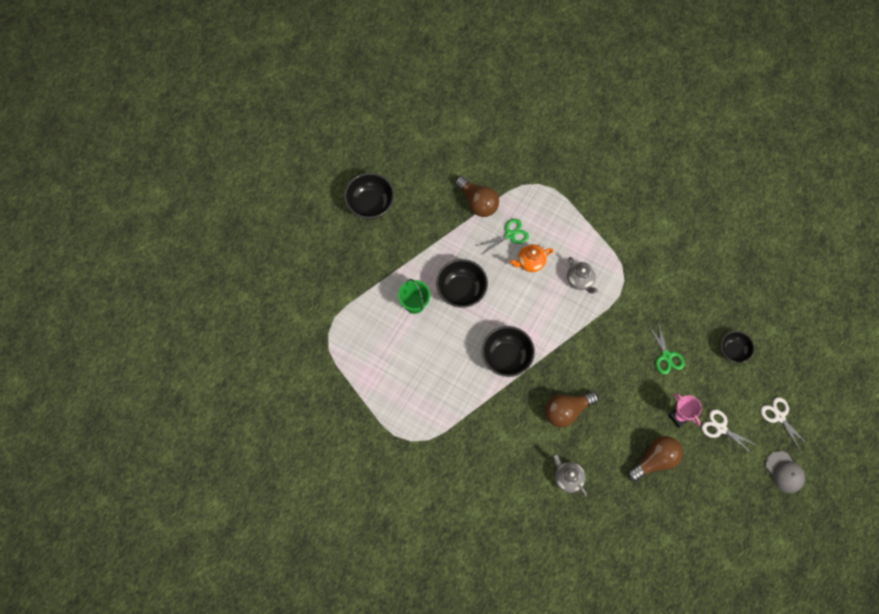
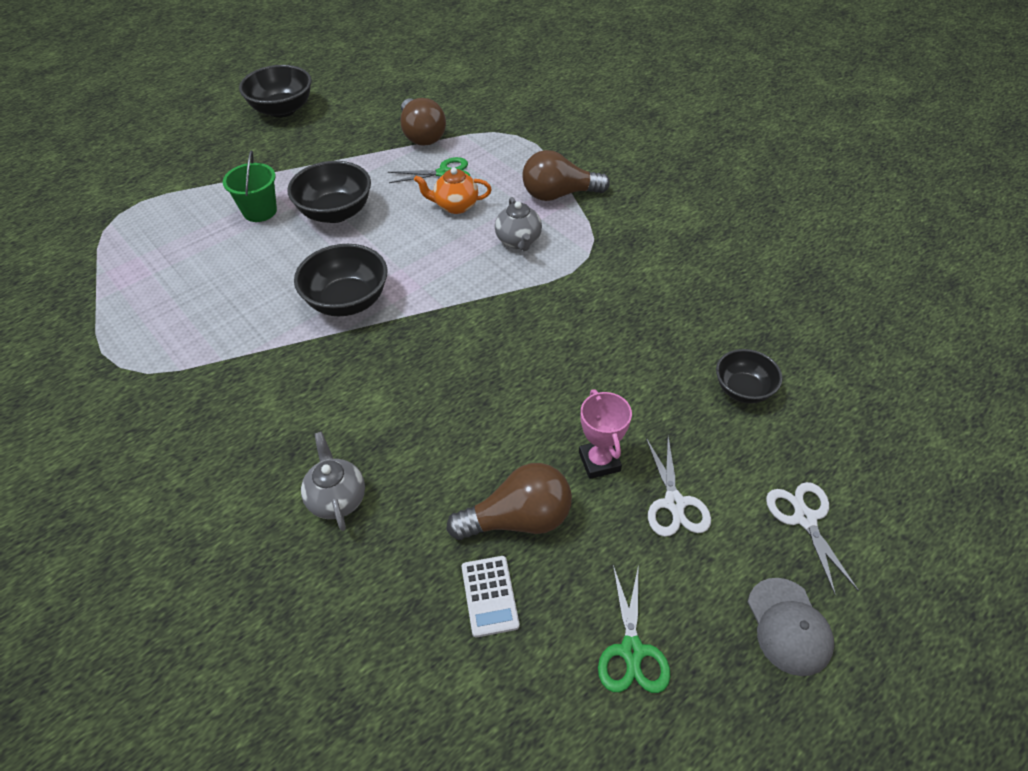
camera: 20 degrees right, 20 degrees down
(567, 411) = (398, 396): brown light bulb -> brown light bulb (559, 194)
(658, 501) = (489, 596): none -> white calculator
(666, 356) = (614, 367): green scissors -> green scissors (631, 651)
(721, 428) = (674, 503): white scissors -> white scissors turned 150 degrees counterclockwise

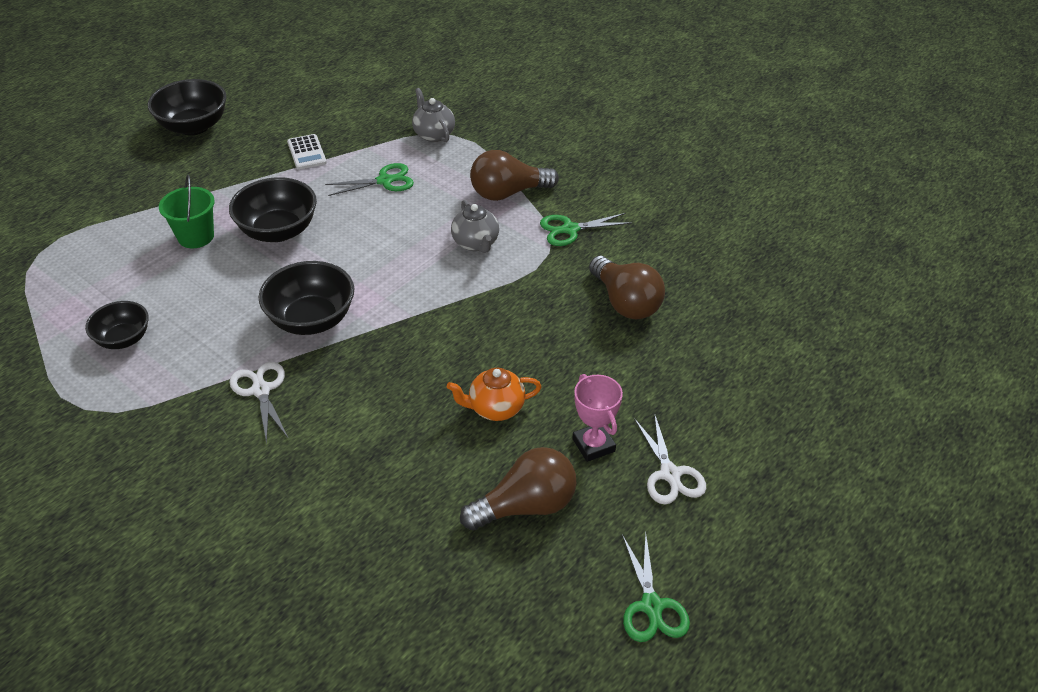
camera: 10 degrees left, 5 degrees down
(337, 499) = (344, 509): grey teapot -> grey teapot (433, 134)
(421, 135) = (352, 143): brown light bulb -> brown light bulb (625, 302)
(455, 206) = (403, 214): orange teapot -> orange teapot (495, 408)
(489, 596) = (511, 577): white calculator -> white calculator (306, 152)
(613, 235) = (570, 229): none -> green scissors
(743, 390) = (718, 364): black bowl -> black bowl (123, 339)
(789, 626) = (788, 567): grey cap -> none
(804, 518) = (790, 473): white scissors -> white scissors (261, 390)

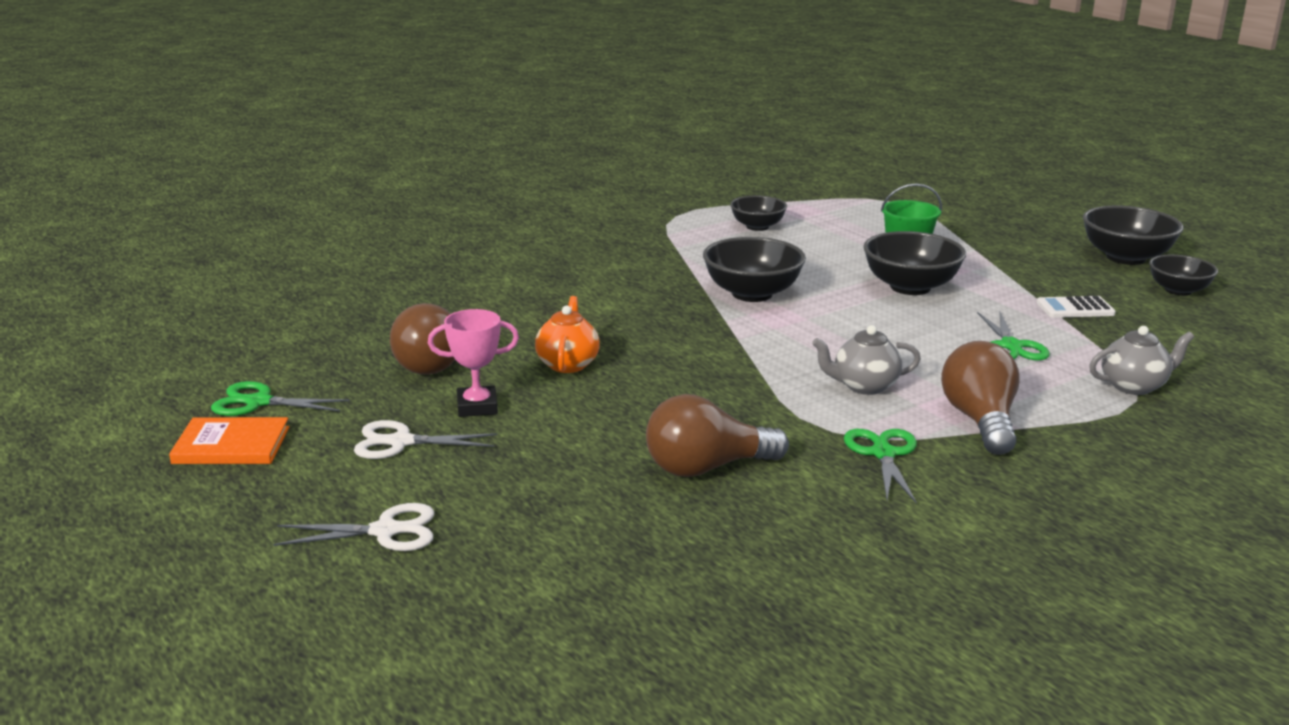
camera: 105 degrees right, 20 degrees down
(261, 108) = (1178, 290): none -> black bowl
(261, 390) = (661, 270): white scissors -> white scissors (385, 531)
(730, 588) = (231, 445): none -> orange book

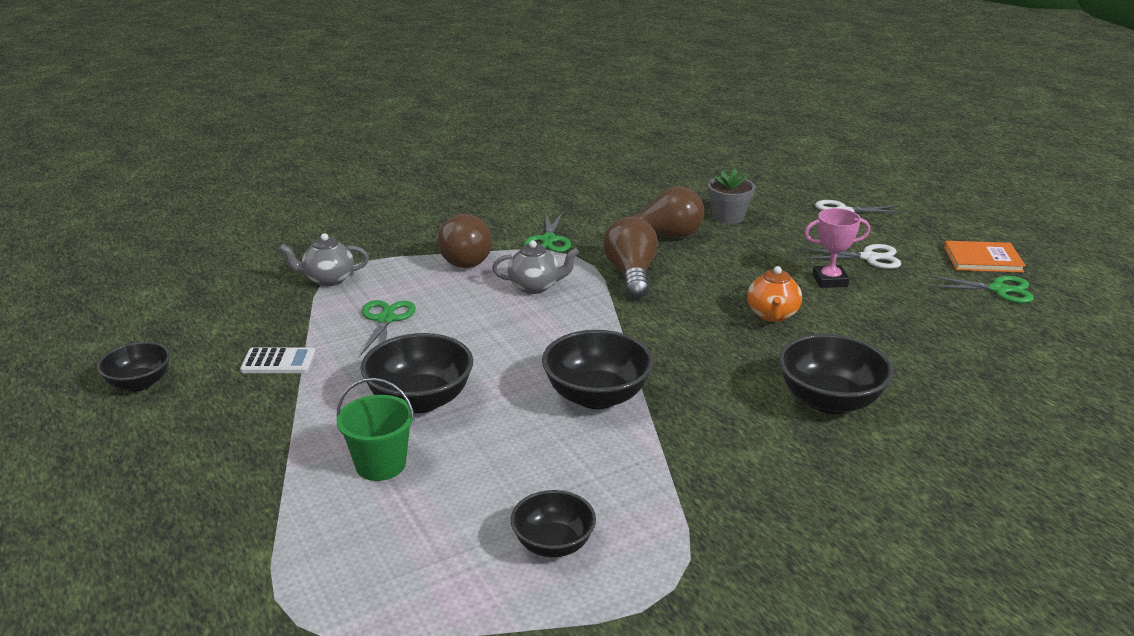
camera: 175 degrees left, 5 degrees up
(428, 362) = (892, 321): brown light bulb -> brown light bulb (631, 274)
(597, 511) = (728, 217): none -> grey flower pot
(1125, 258) = (117, 444): black bowl -> black bowl (829, 401)

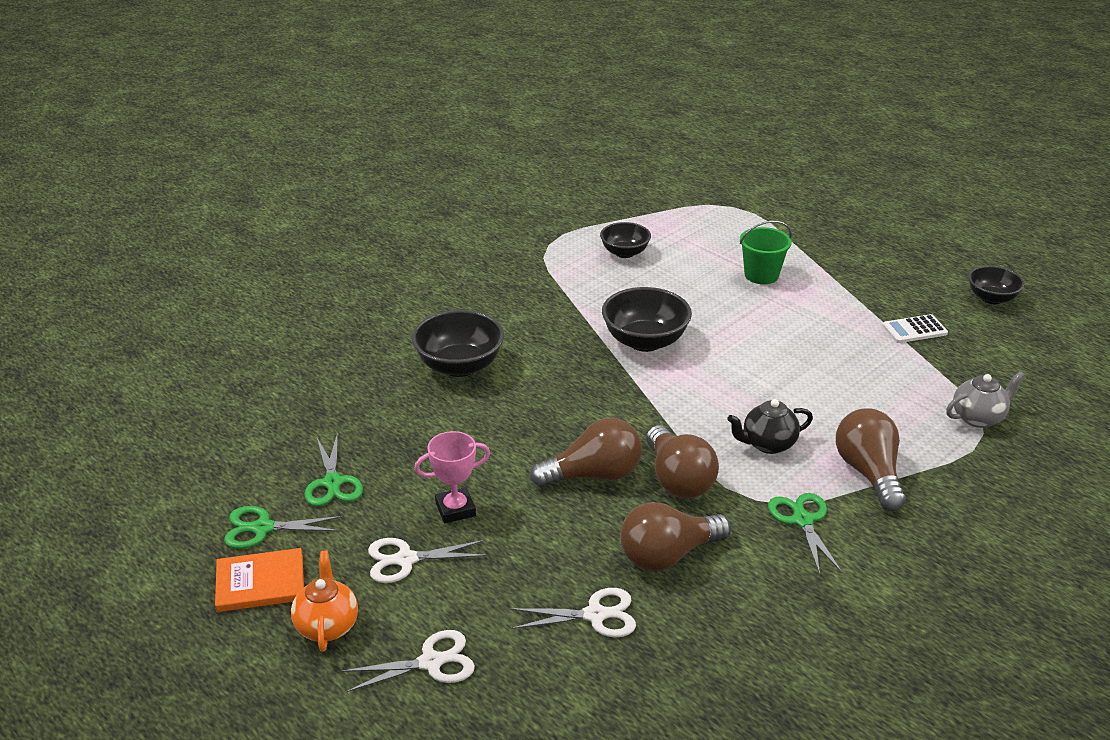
camera: 165 degrees right, 5 degrees up
(386, 319) = (873, 382): green scissors -> green scissors (332, 483)
(420, 400) = (775, 318): black bowl -> none
(535, 286) = (767, 444): grey teapot -> black teapot
(703, 286) = (593, 475): none -> brown light bulb
(728, 217) = (595, 615): grey flower pot -> white scissors
(772, 315) = (515, 448): orange teapot -> orange teapot (327, 626)

